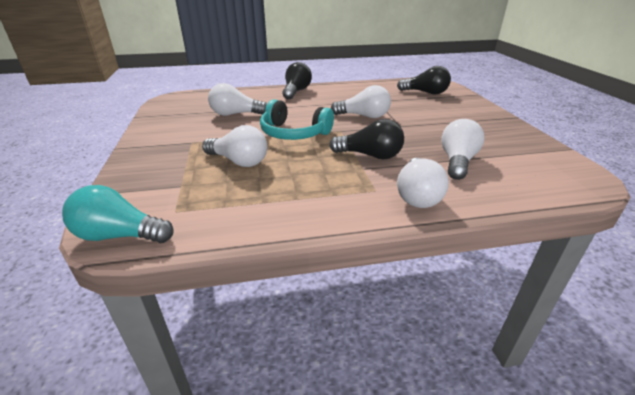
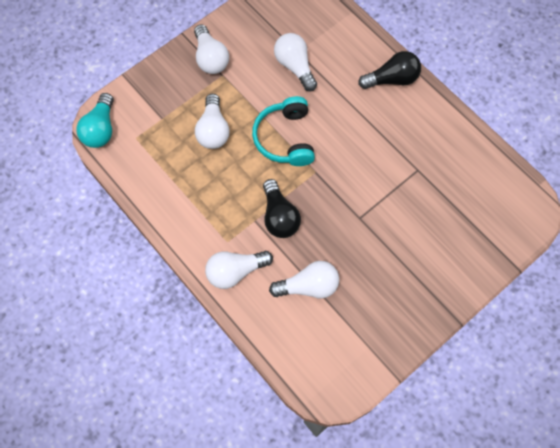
camera: 60 degrees right, 35 degrees up
(120, 235) = (100, 129): turquoise light bulb -> turquoise light bulb turned 150 degrees counterclockwise
(363, 116) = (363, 176): white light bulb -> white light bulb (210, 58)
(425, 93) = (481, 210): black light bulb -> none

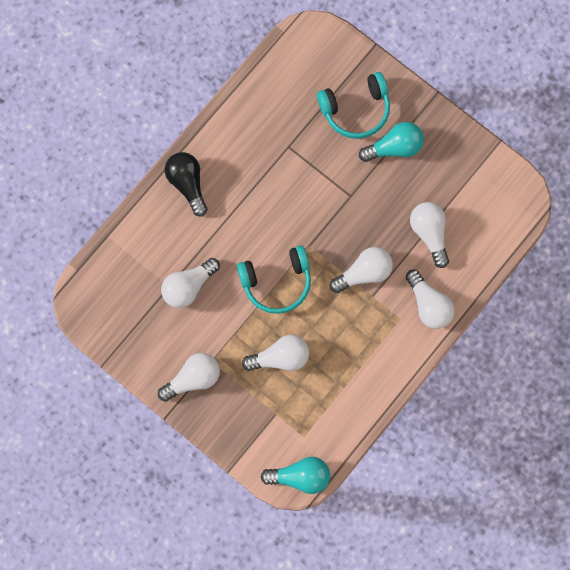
camera: 100 degrees left, 10 degrees up
(279, 216) = (364, 273): black light bulb -> white light bulb
(405, 268) = (394, 147): none -> turquoise light bulb
(449, 238) = (356, 110): none -> turquoise headphones

